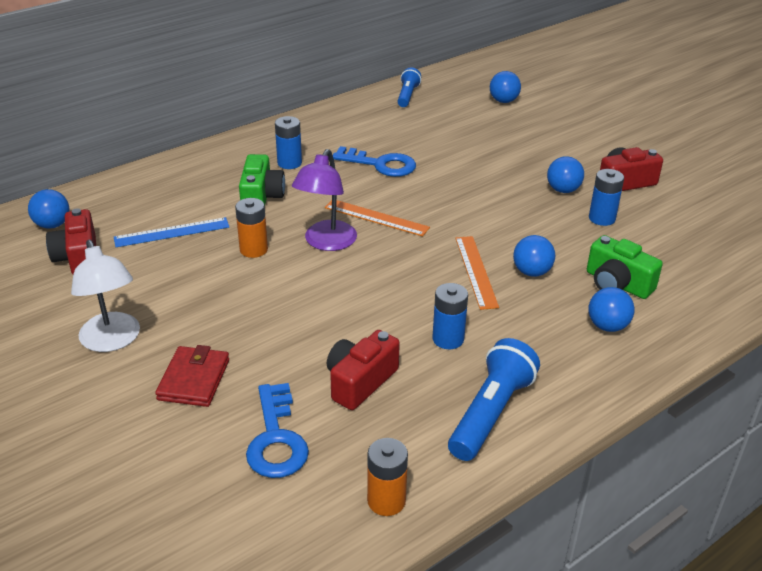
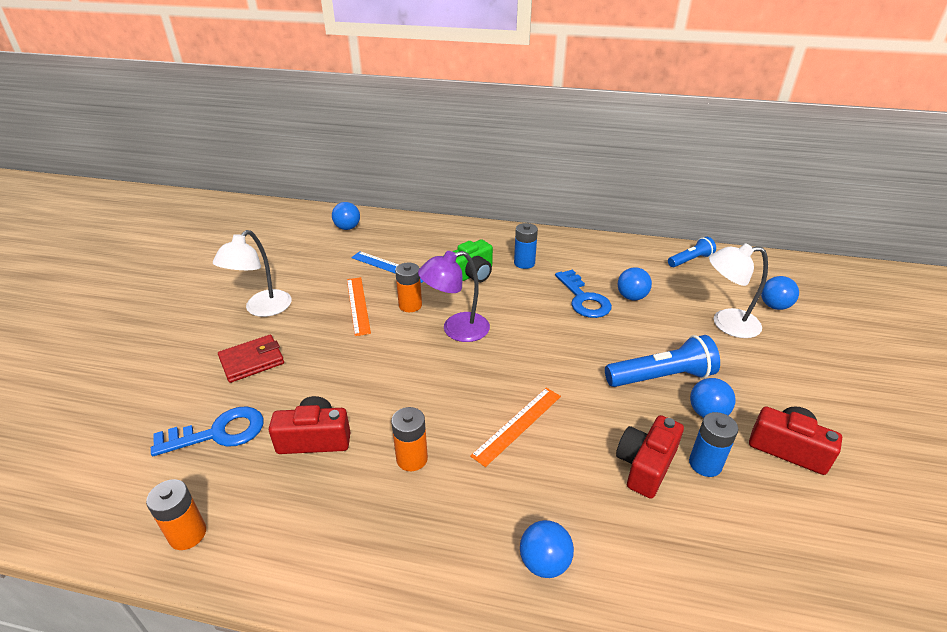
camera: 50 degrees right, 0 degrees up
(78, 257) = (327, 253): red camera -> red camera (645, 465)
(276, 439) = (219, 433): blue key -> blue key turned 150 degrees counterclockwise
(376, 217) = (516, 334): orange ruler -> orange ruler (358, 305)
(448, 339) = (412, 459): blue battery -> orange battery
(490, 413) = (340, 542): blue flashlight -> blue flashlight (661, 377)
(494, 128) = (726, 323): none -> white lamp
(531, 272) = (559, 460): blue ball -> blue ball (631, 297)
(617, 284) = (619, 534): green camera -> none

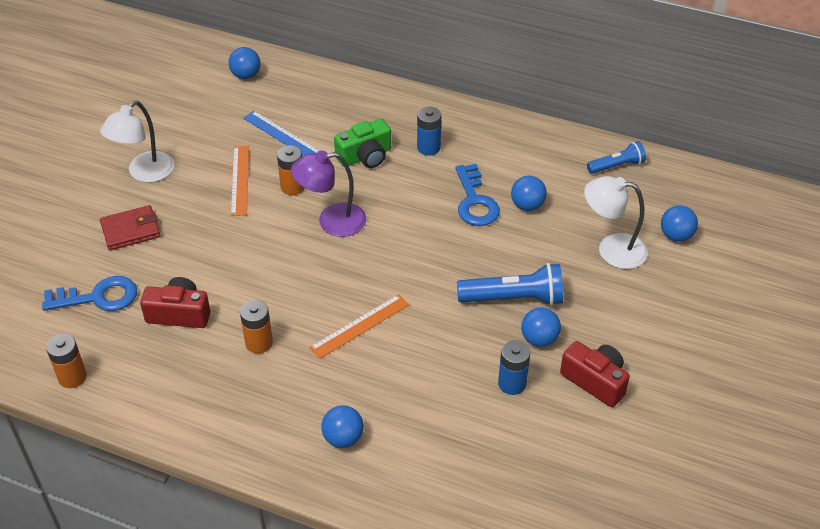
camera: 10 degrees right, 10 degrees up
(645, 465) = (458, 377): red camera -> none

